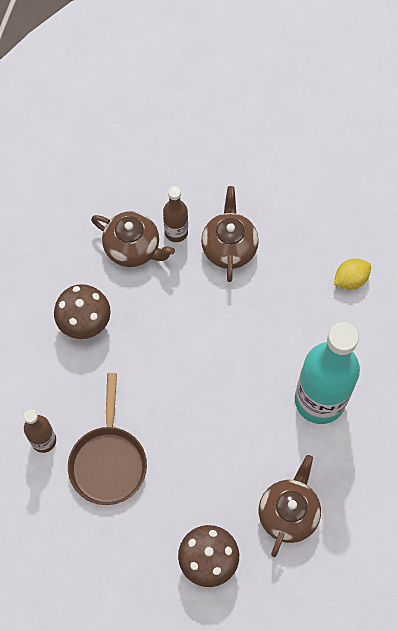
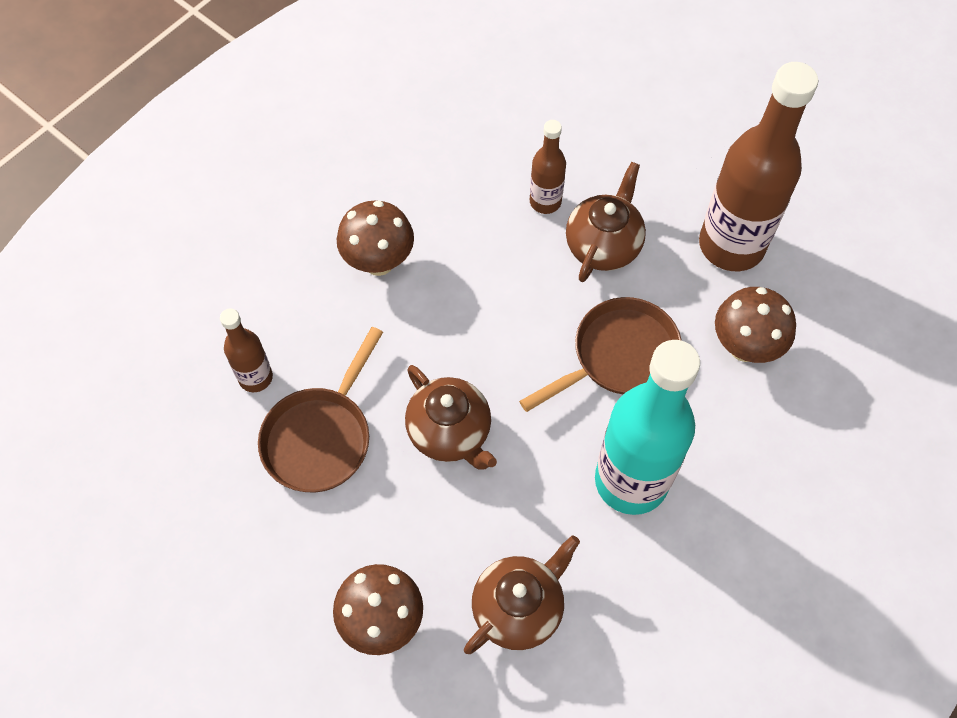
camera: 25 degrees right, 5 degrees down
(133, 248) = (482, 199): brown teapot -> brown teapot (450, 433)
(274, 321) = (618, 356): none -> brown pan
(311, 212) = (731, 245): none -> brown bottle
(350, 279) = (744, 347): yellow lemon -> brown mushroom

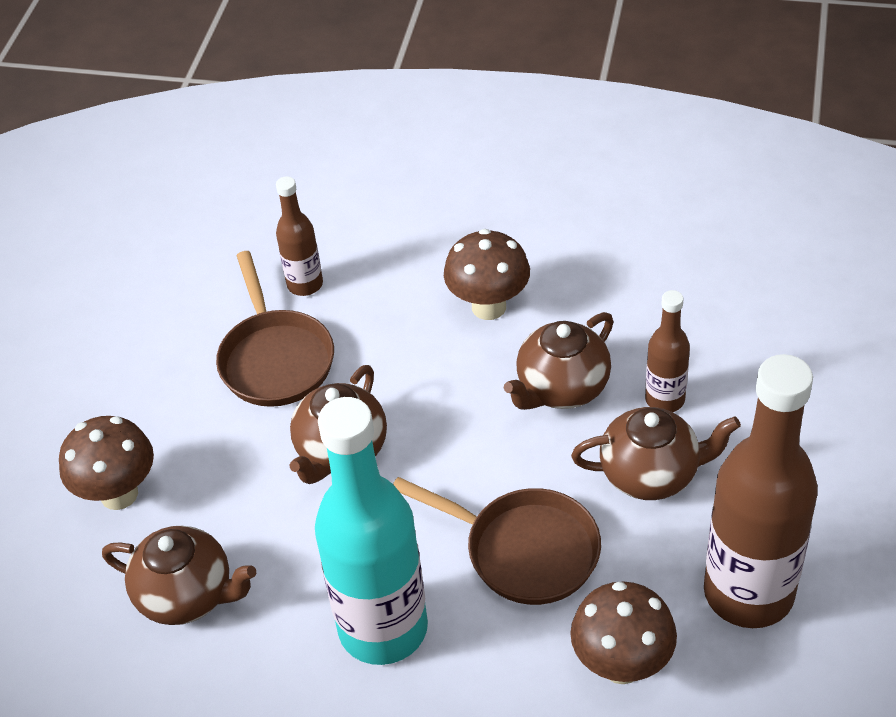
camera: 65 degrees right, 15 degrees down
(321, 437) = (275, 359): brown pan -> brown pan turned 105 degrees counterclockwise
(491, 257) = (561, 388): none -> brown teapot

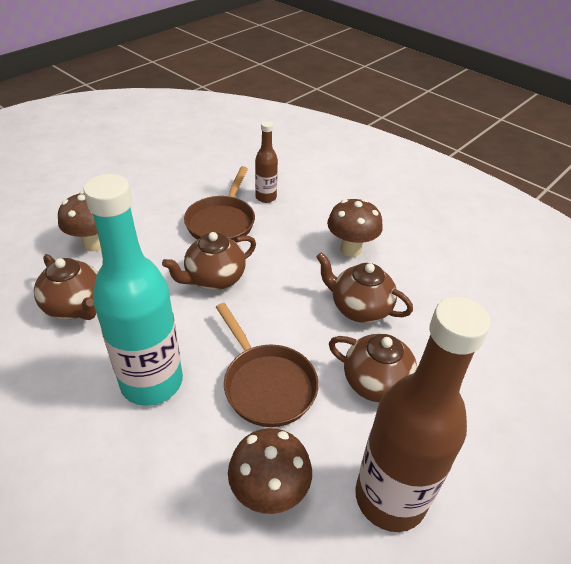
camera: 25 degrees right, 5 degrees down
(561, 388) = (359, 308): brown teapot -> brown teapot turned 45 degrees clockwise
(665, 399) = (418, 345): brown bottle -> none

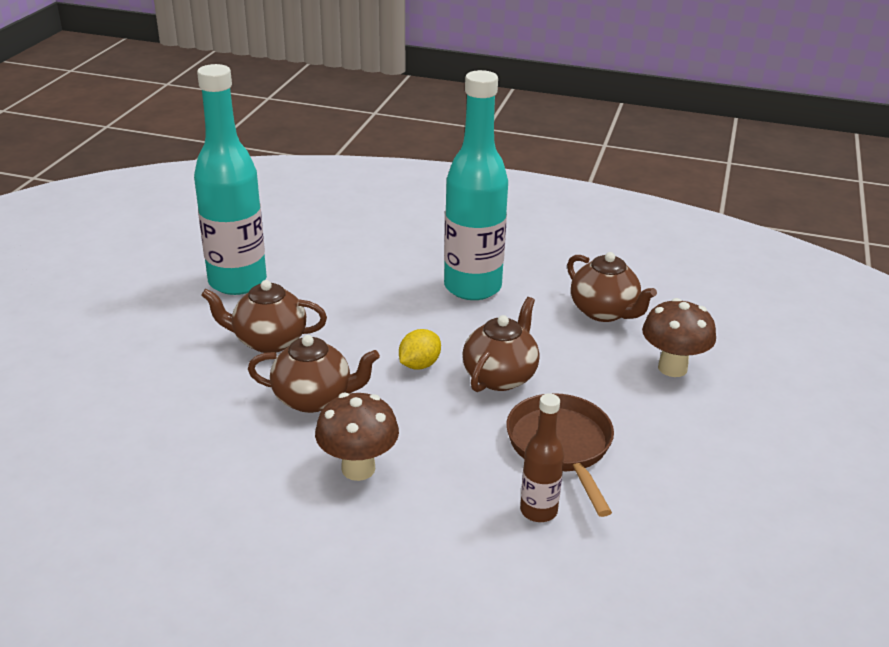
camera: 155 degrees right, 10 degrees down
(75, 307) = (604, 312): brown teapot -> brown teapot turned 150 degrees counterclockwise
(264, 310) = (419, 365): none -> yellow lemon
(266, 384) = (373, 312): brown pan -> none
(269, 493) = (330, 262): brown mushroom -> none
(390, 497) = (237, 282): brown bottle -> turquoise bottle

